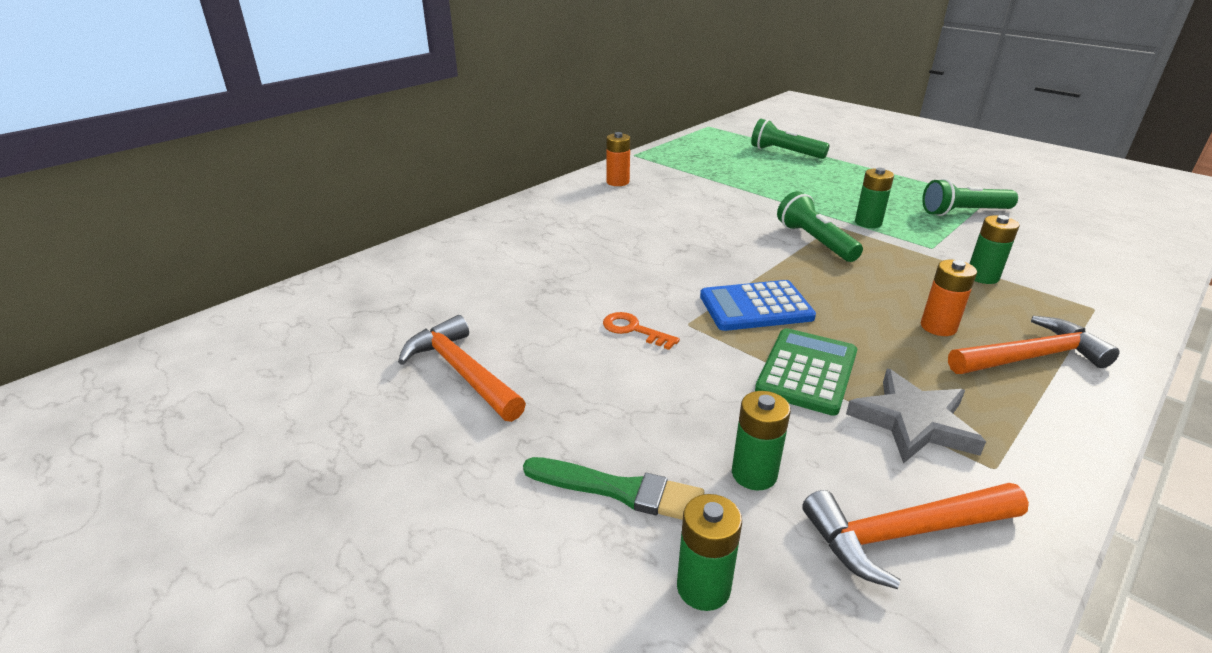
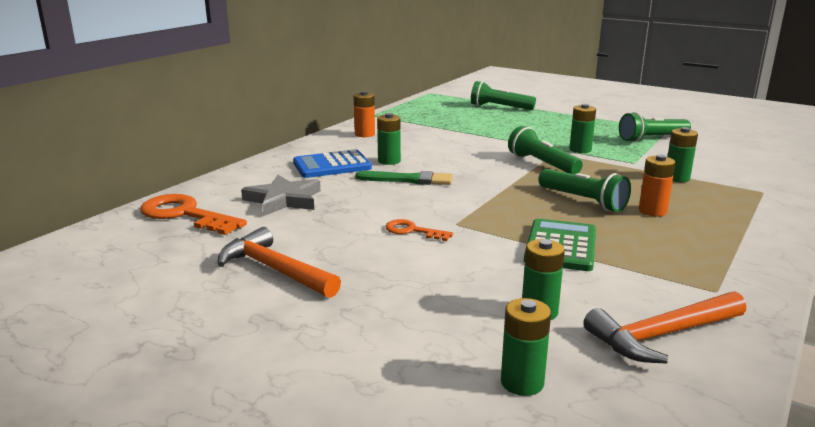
camera: 10 degrees left, 10 degrees down
(390, 282) = (185, 215): none -> orange key
(619, 490) = (436, 332): green brush -> green brush (409, 180)
(634, 223) = (389, 161): none -> green battery
(755, 307) = (507, 209): blue calculator -> blue calculator (332, 165)
(853, 303) = (583, 201): none -> green flashlight
(913, 422) = (650, 269): grey star -> grey star (284, 200)
(1030, 357) = (725, 224): orange hammer -> none

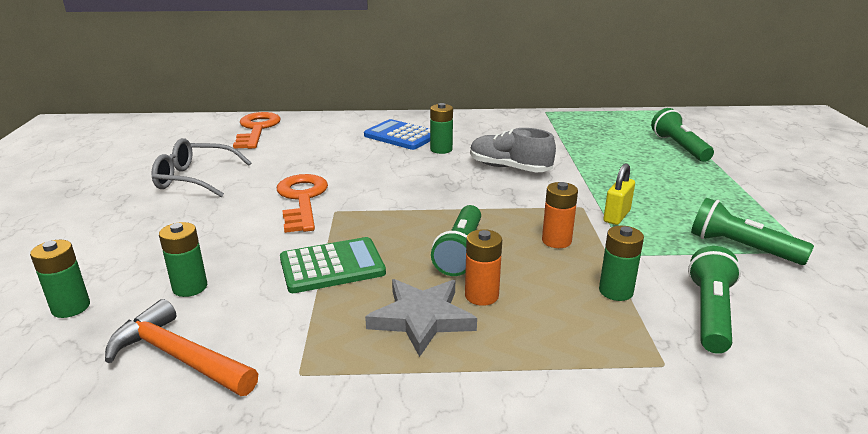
camera: 55 degrees right, 5 degrees up
(275, 270) = (195, 179): orange hammer -> grey glasses
(284, 200) = (313, 144): grey star -> grey star (422, 319)
(364, 134) = (491, 123): orange battery -> orange battery (556, 241)
(409, 180) = (408, 168): green brush -> none
(412, 231) = (302, 199): orange key -> orange key, size x1.86
(462, 152) = (509, 168): none -> grey shoe
(542, 164) = (536, 208): green flashlight -> green flashlight (710, 313)
(580, 150) = (616, 216): green battery -> yellow padlock

